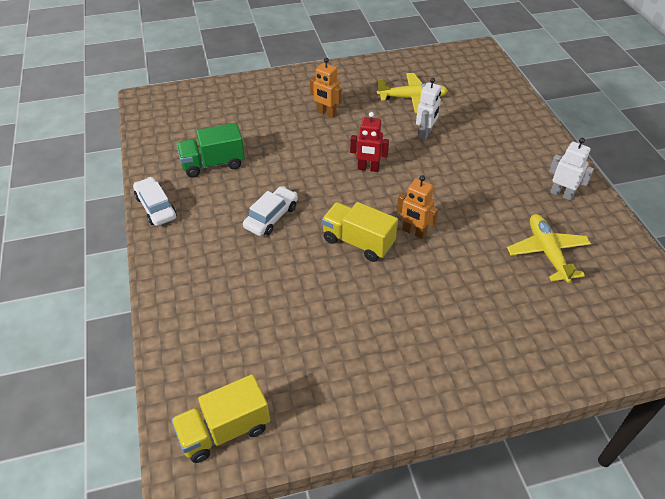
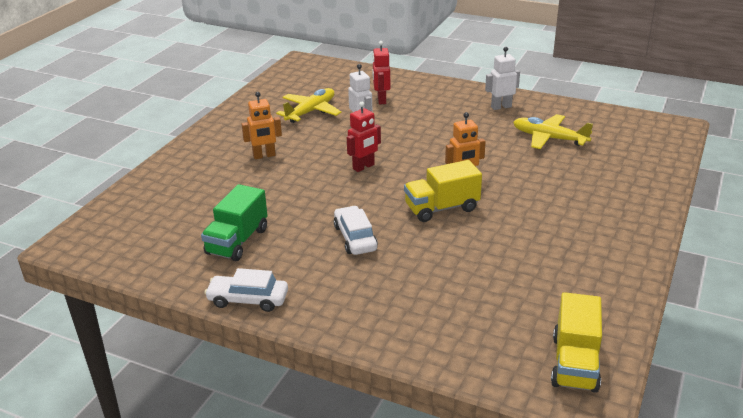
camera: 50 degrees left, 15 degrees down
(477, 122) = (381, 100): none -> red robot

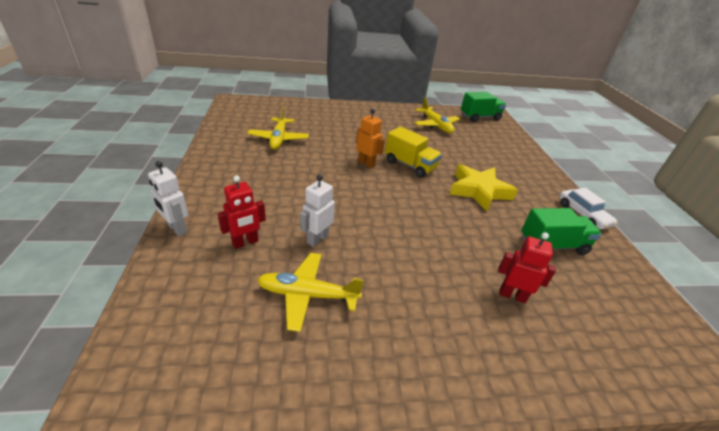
camera: 125 degrees left, 5 degrees up
(264, 156) = (434, 290): orange robot -> none
(355, 238) = (479, 191): white car -> yellow star
(363, 167) = (392, 213): red robot -> red robot (512, 295)
(501, 107) = (230, 165): white robot -> white robot (176, 229)
(553, 282) = (436, 125): none -> yellow plane
(575, 363) = (480, 117): yellow truck -> green truck

